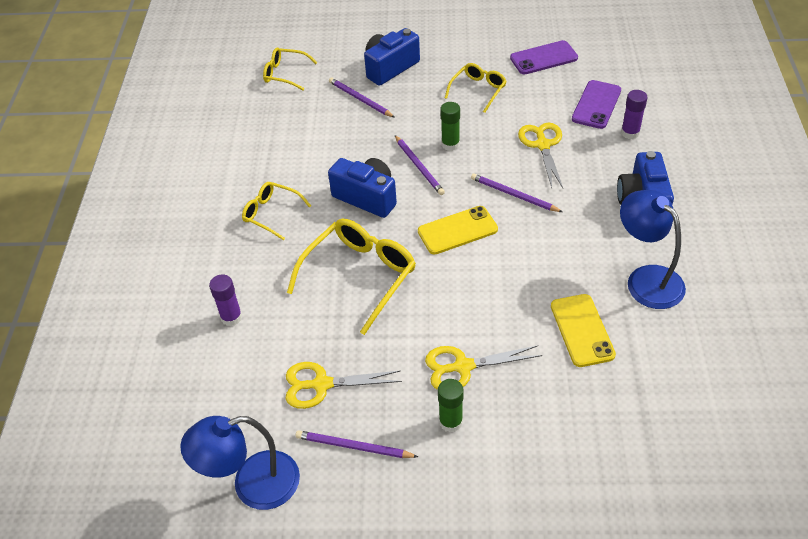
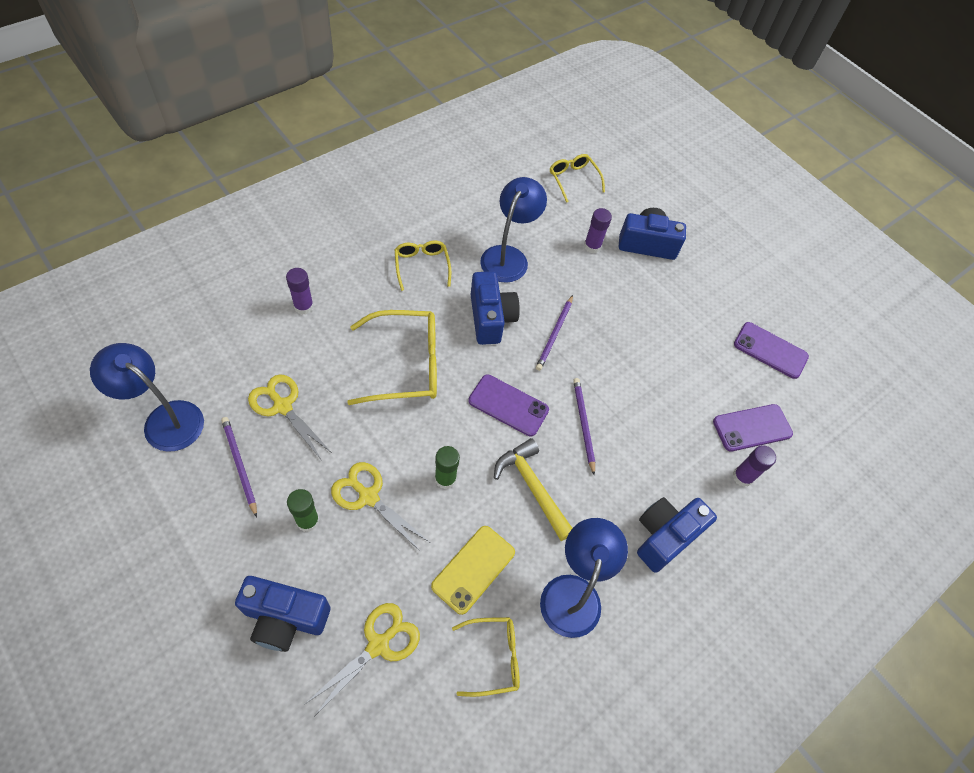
camera: 40 degrees right, 10 degrees up
(318, 154) = (508, 256): none -> blue lamp
(360, 99) = (592, 246): purple pencil -> purple glue stick
(450, 144) = (599, 341): green glue stick -> green glue stick (445, 479)
(457, 230) = (508, 405): yellow phone -> purple phone
(478, 90) = (681, 324): yellow glasses -> yellow glasses (493, 657)
(528, 483) = (285, 618): none -> blue camera
(542, 255) = (532, 487): none -> yellow hammer
(543, 145) = (662, 413): yellow scissors -> yellow scissors (378, 645)

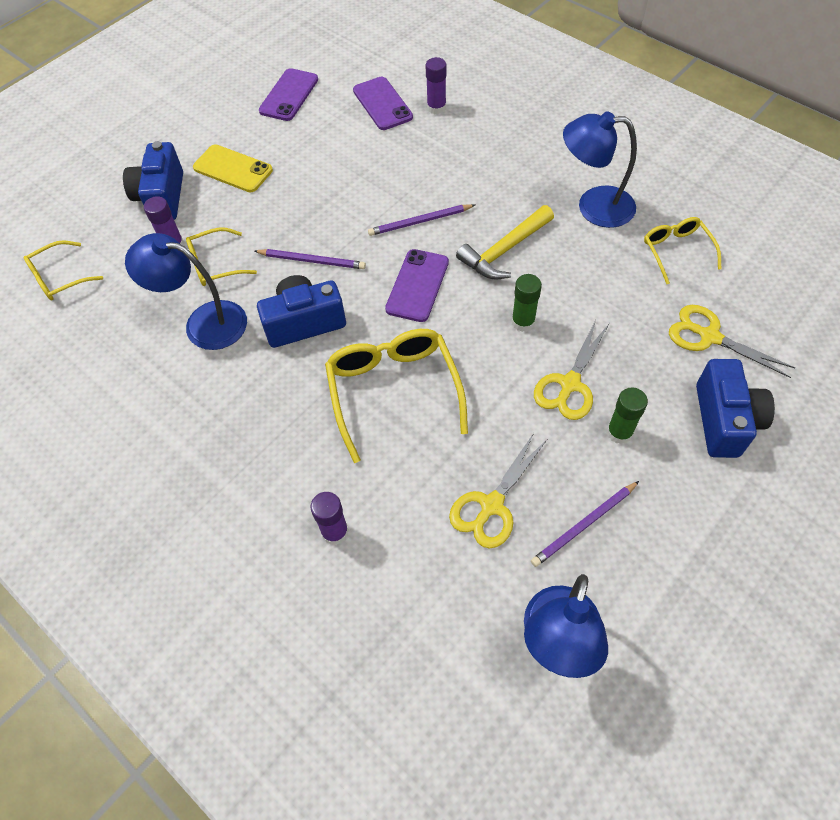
camera: 90 degrees left, 0 degrees up
(422, 266) = (237, 411): yellow glasses -> yellow glasses (215, 264)
(473, 569) = (606, 280): yellow phone -> yellow phone (233, 169)
(665, 536) = (515, 153): blue camera -> none

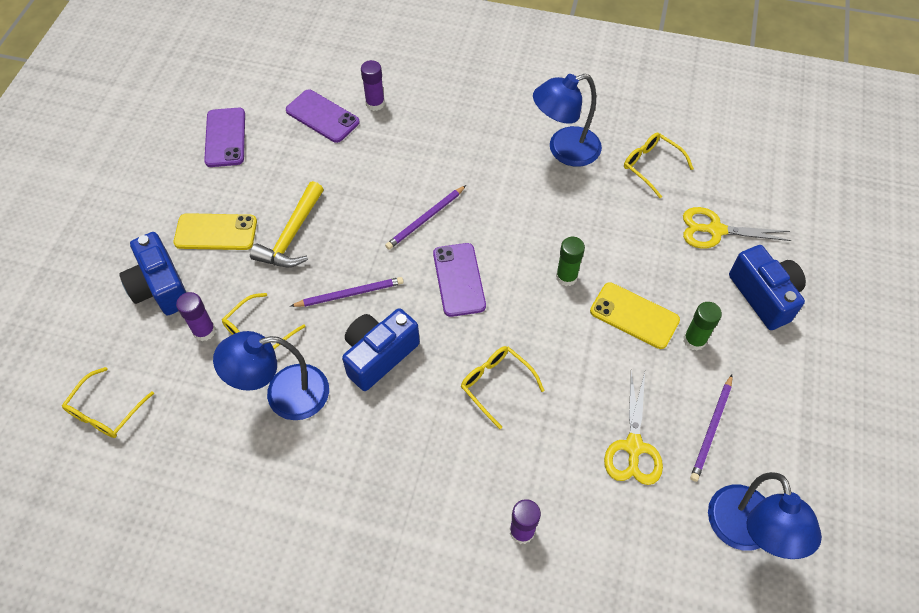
camera: 30 degrees left, 0 degrees up
(393, 391) = (496, 384): yellow glasses -> yellow glasses, size x0.58
(504, 250) = (514, 218): yellow hammer -> yellow hammer (292, 235)
(569, 384) = (634, 316): yellow scissors -> yellow phone

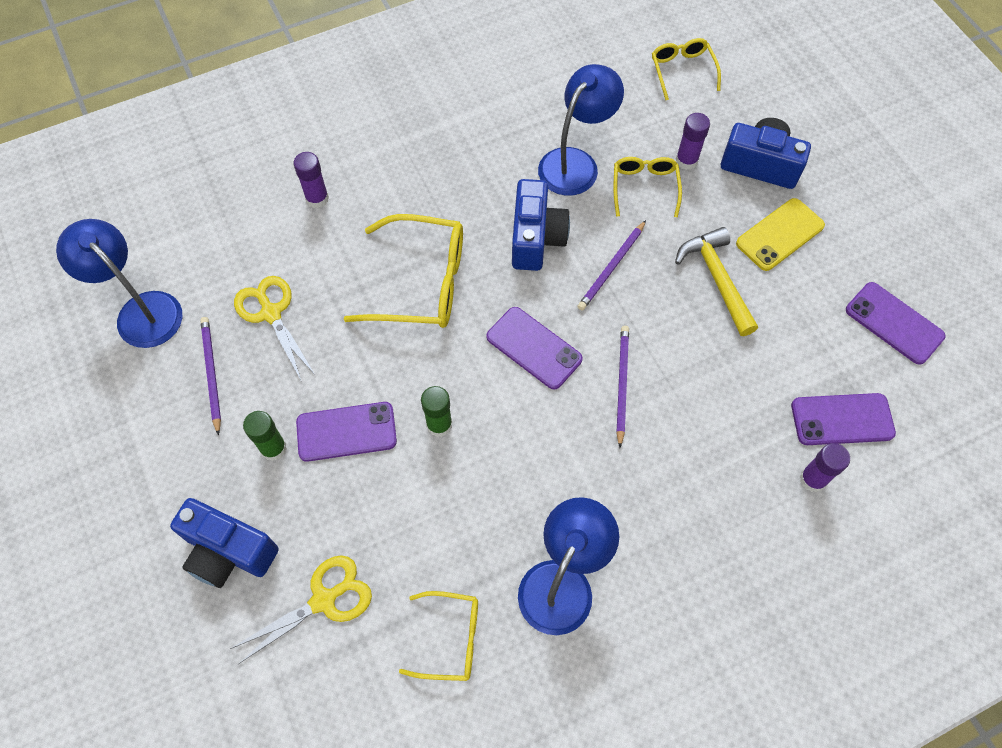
camera: 140 degrees right, 5 degrees up
(496, 384) = (421, 283): yellow glasses -> yellow glasses, size x1.73
(634, 316) = (346, 431): yellow phone -> purple phone

